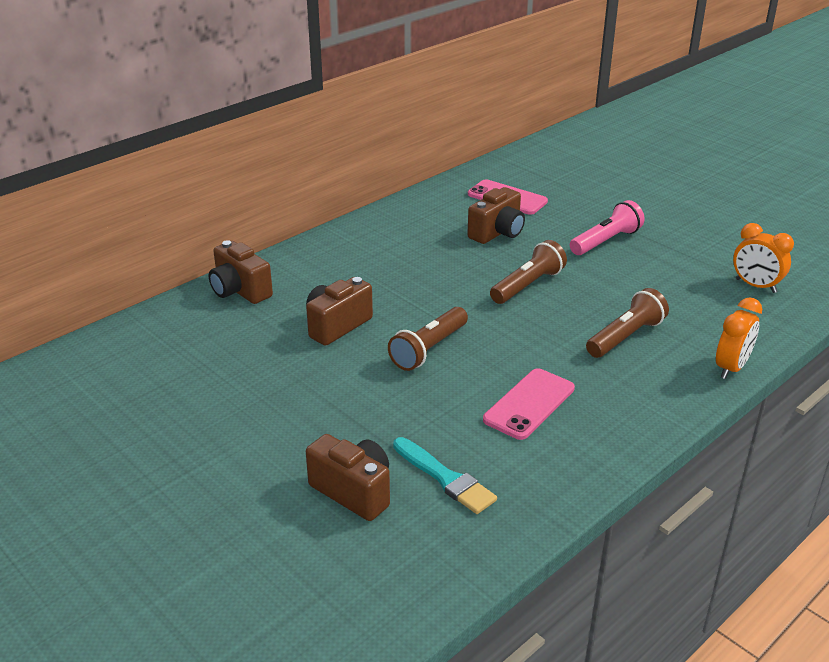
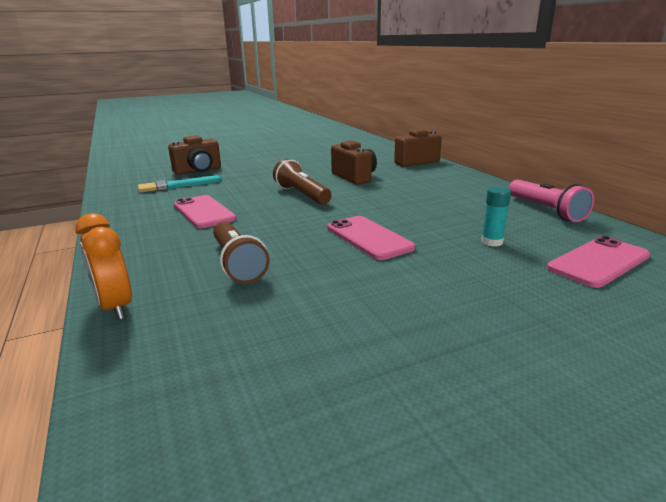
camera: 110 degrees right, 10 degrees down
(497, 233) = (492, 242): brown camera -> turquoise glue stick
(527, 285) = (368, 238): brown flashlight -> pink phone
(606, 241) = (457, 304): pink flashlight -> pink flashlight (545, 210)
(755, 286) = (244, 413): orange clock -> none

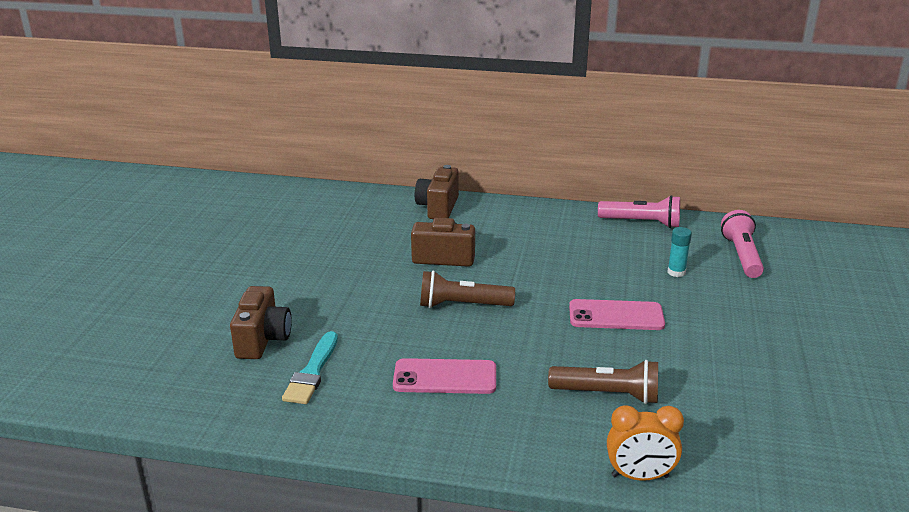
camera: 55 degrees left, 5 degrees up
(598, 262) = (741, 256): pink phone -> pink flashlight

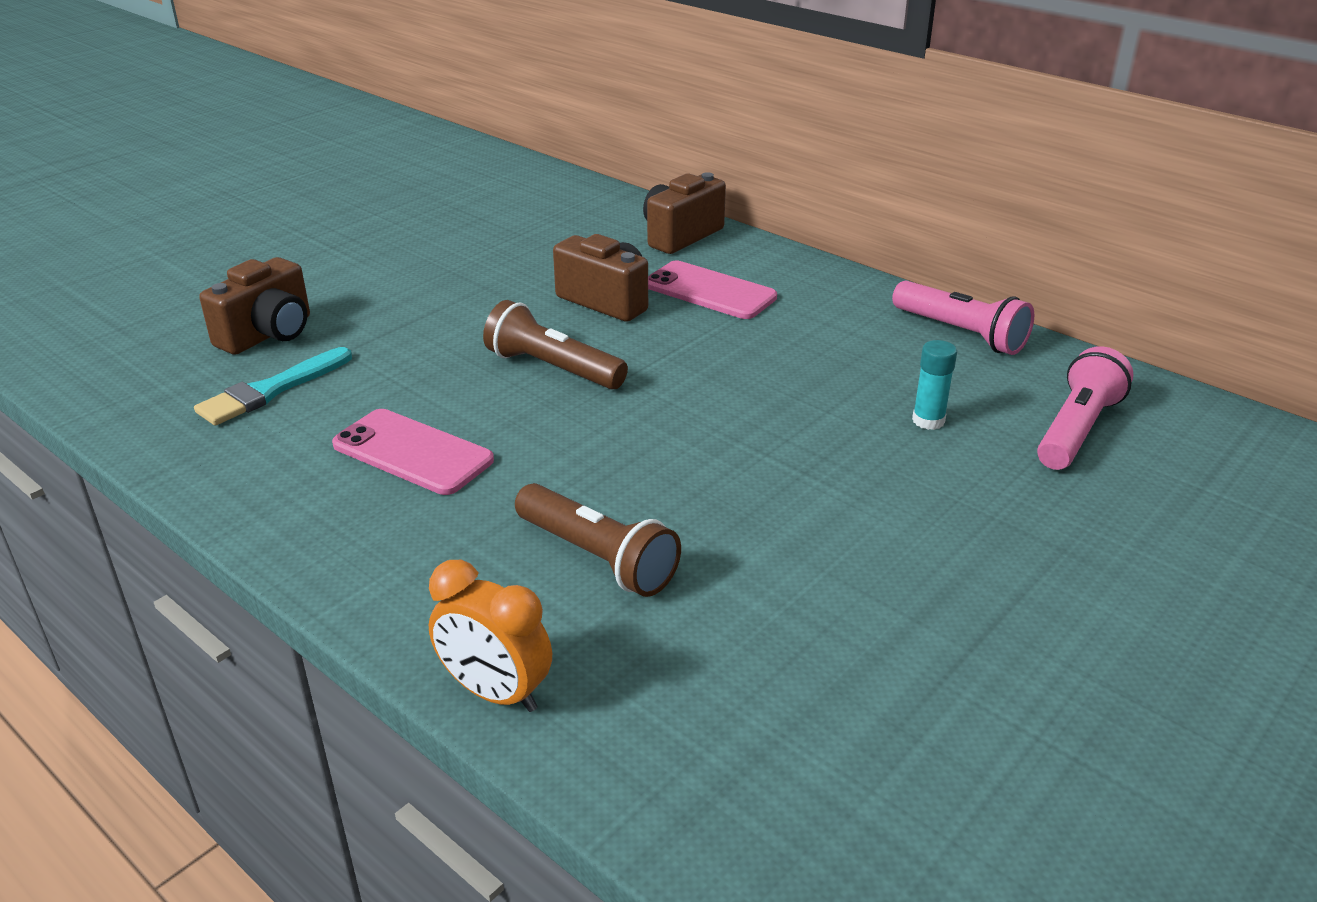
camera: 30 degrees right, 5 degrees up
(616, 316) = (751, 452): pink phone -> pink phone (709, 291)

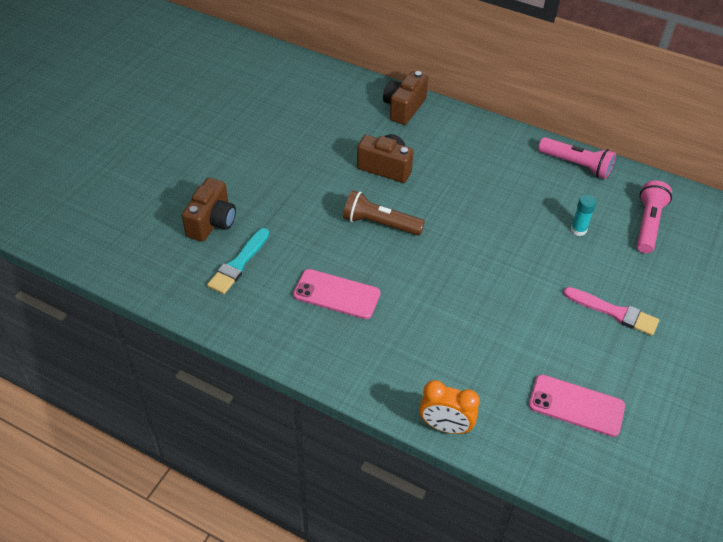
camera: 15 degrees left, 15 degrees up
(597, 557) = (457, 343): brown flashlight -> none
(709, 291) = (437, 152): pink phone -> pink phone (576, 406)
(954, 555) = (614, 312): none -> pink brush

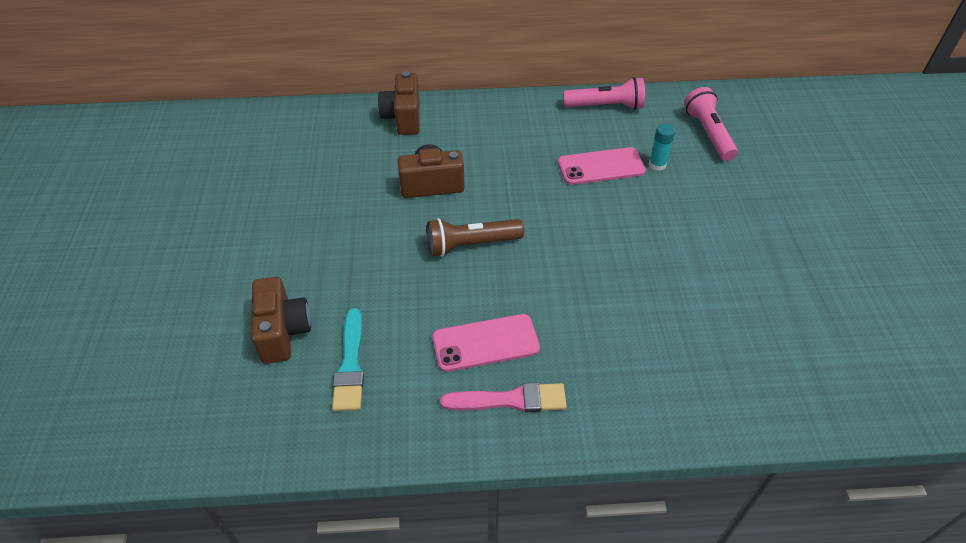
camera: 30 degrees left, 0 degrees up
(445, 426) = (705, 427): orange clock -> none
(576, 406) = (797, 335): pink phone -> pink phone (601, 167)
(614, 312) = (750, 227): pink brush -> pink brush (510, 400)

